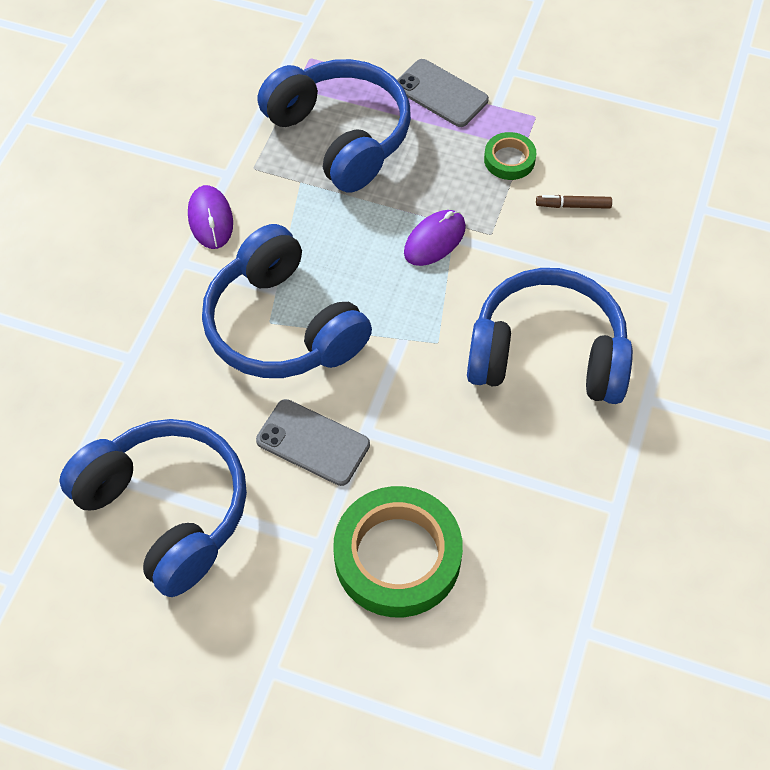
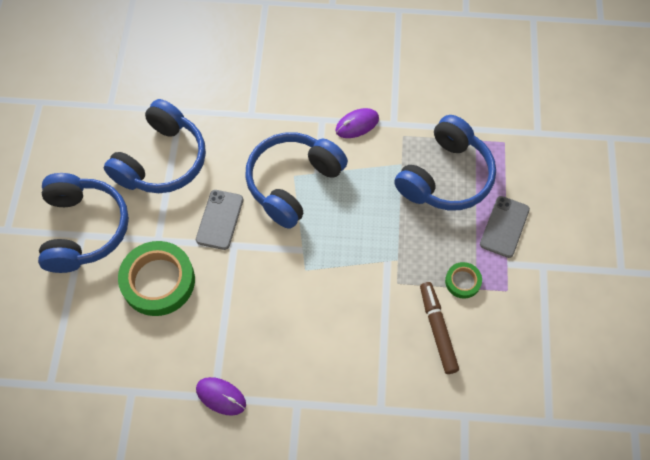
camera: 75 degrees right, 5 degrees up
(434, 240) = (381, 250): purple mouse -> purple mouse (221, 396)
(547, 354) = (314, 336): blue headphones -> blue headphones (84, 229)
(573, 206) = (437, 330): brown marker -> brown marker, size x1.81

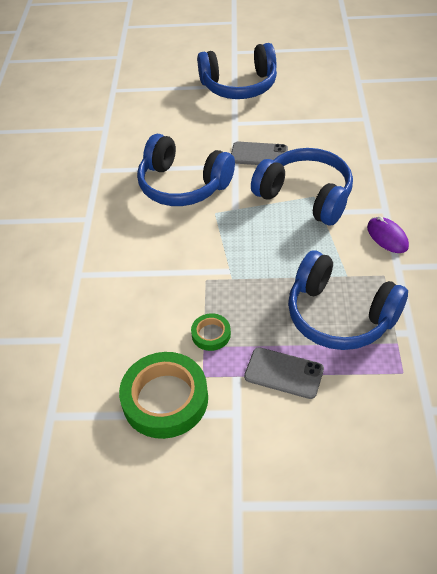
camera: 90 degrees right, 15 degrees down
(158, 281) = (197, 128): green tape -> green tape (165, 399)
(162, 160) = (311, 115): blue headphones -> blue headphones (183, 185)
(221, 396) = (98, 174): purple mouse -> none
(437, 330) = (156, 314): brown marker -> none

